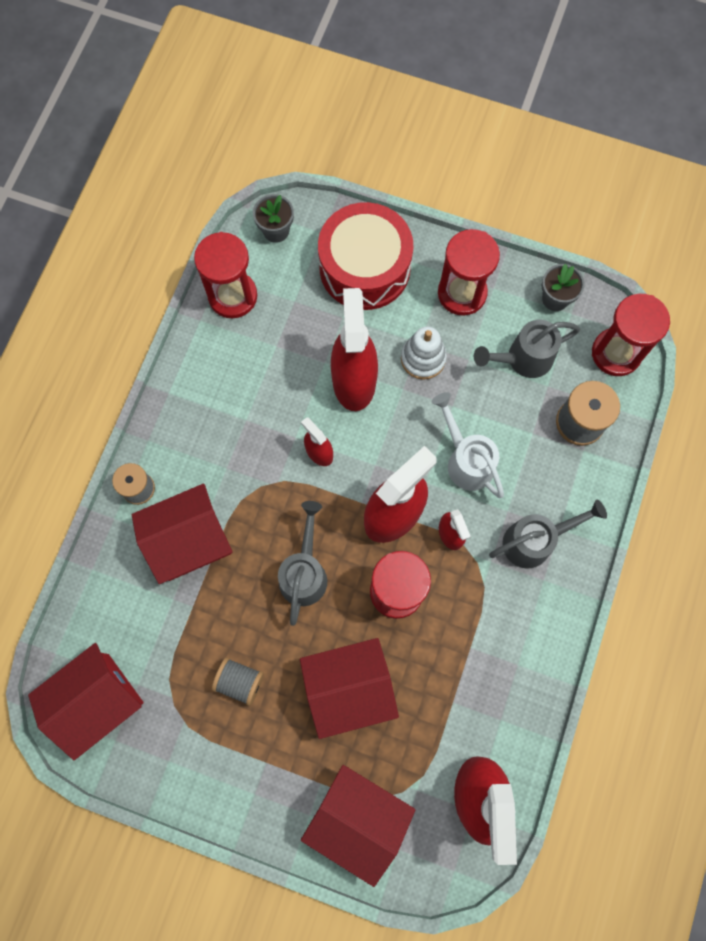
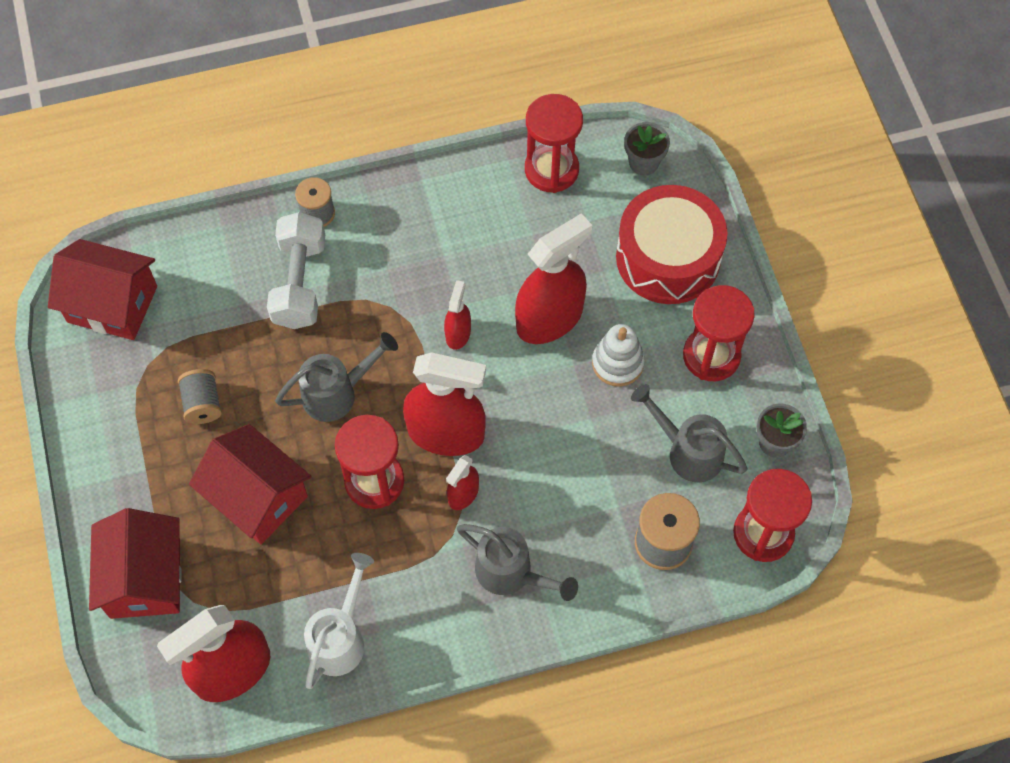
camera: 55 degrees right, 10 degrees down
(189, 540) = (300, 283): red house -> white dumbbell
(466, 460) = (545, 463): white watering can -> white watering can (340, 638)

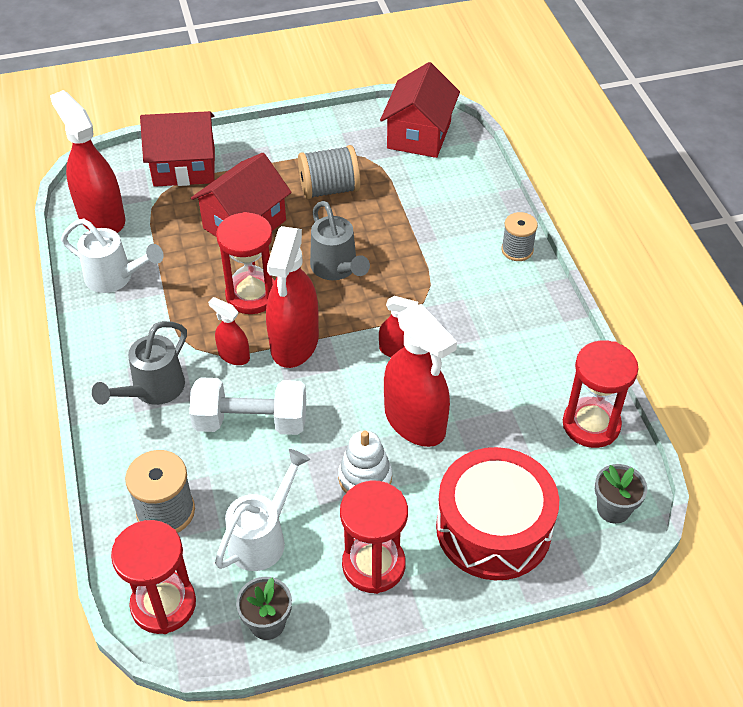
camera: 90 degrees right, 15 degrees down
(202, 404) = (329, 189): grey spool -> grey spool, size x1.50
(300, 283) = (445, 241): white dumbbell -> white dumbbell (251, 422)
(688, 451) = (262, 538): grey watering can -> white watering can

